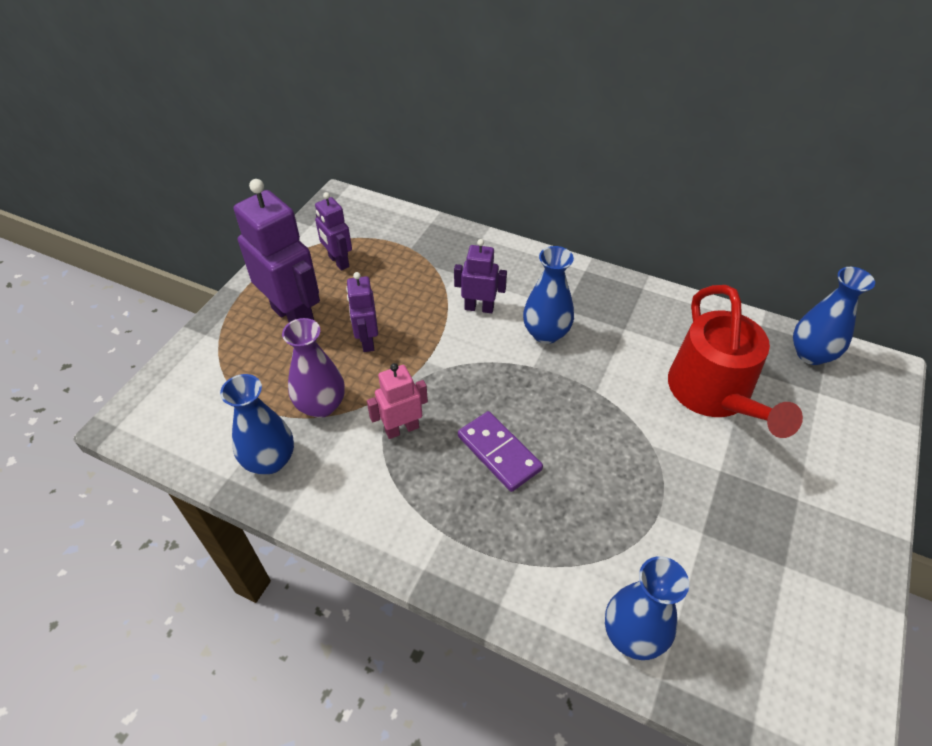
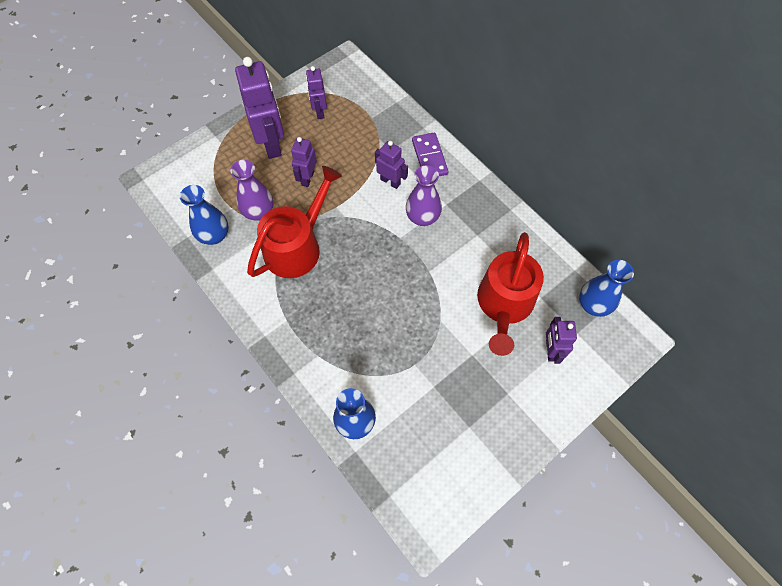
camera: 25 degrees right, 15 degrees up
(402, 429) = (297, 246): pink robot -> red watering can
(499, 453) = (344, 286): purple domino -> purple domino (429, 157)
(546, 333) = (422, 217): blue vase -> purple vase
(806, 424) = (550, 350): none -> purple robot

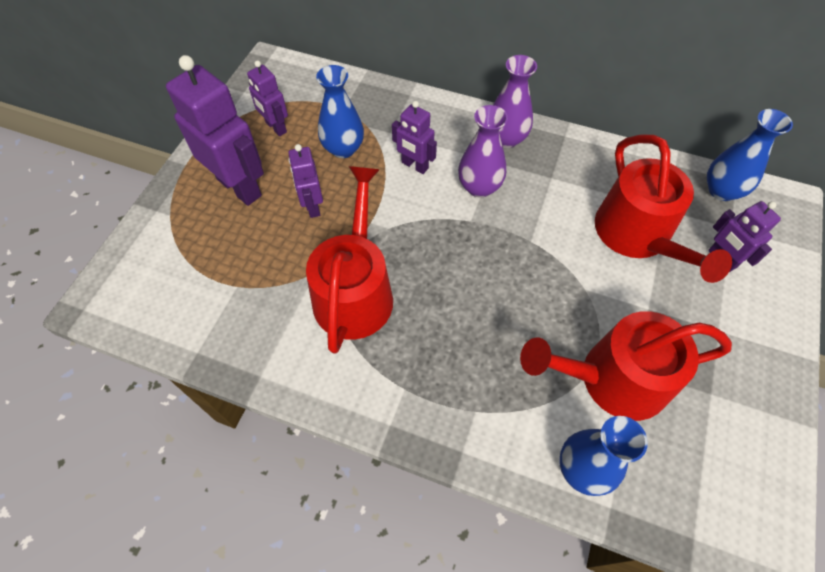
camera: 30 degrees left, 5 degrees down
(214, 235) = (235, 332): blue vase -> blue vase (343, 149)
(259, 212) = (276, 274): purple vase -> purple vase (506, 139)
(390, 181) = (414, 166): purple robot -> purple robot turned 150 degrees counterclockwise
(414, 384) = (613, 379): none -> red watering can
(429, 157) = (439, 122): purple domino -> none

